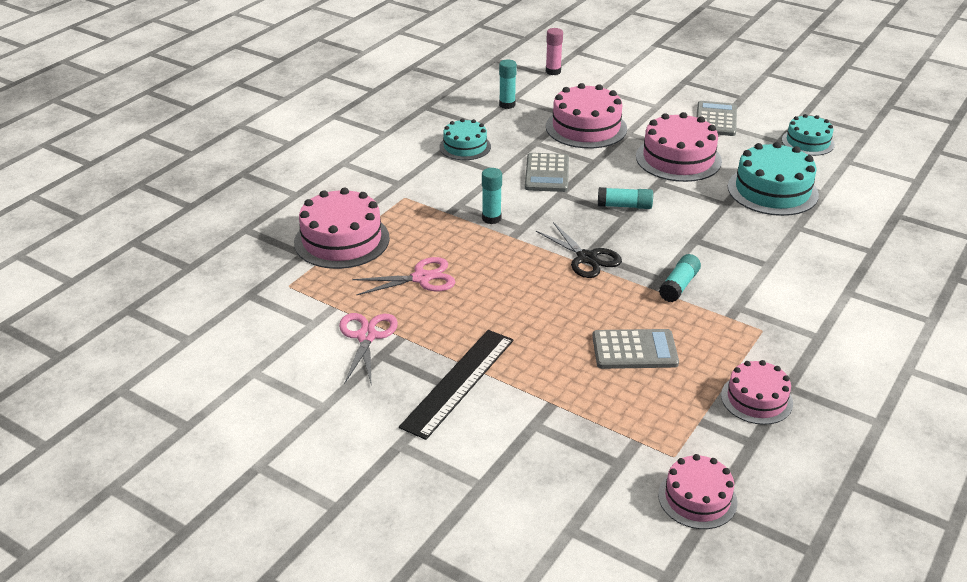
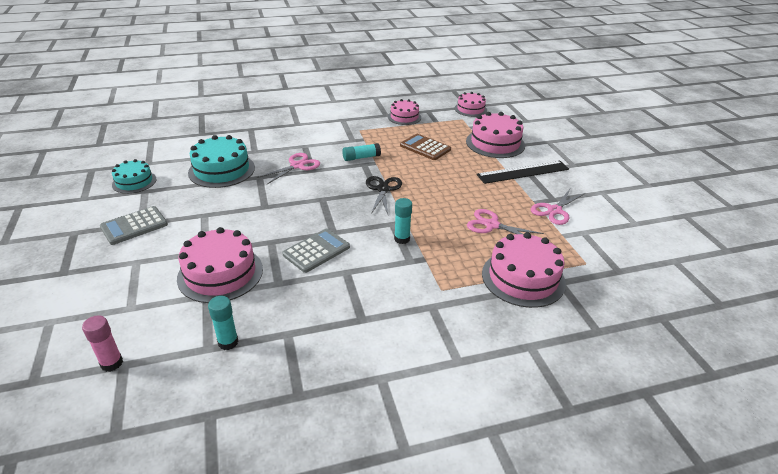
camera: 140 degrees left, 0 degrees up
(465, 147) = (335, 313): turquoise cake -> none
(624, 206) = (312, 204): turquoise glue stick -> none
(634, 350) = (425, 147): grey calculator -> brown calculator
(678, 159) = (221, 213): pink cake -> pink cake (495, 143)
(719, 235) = (297, 166): none -> pink scissors

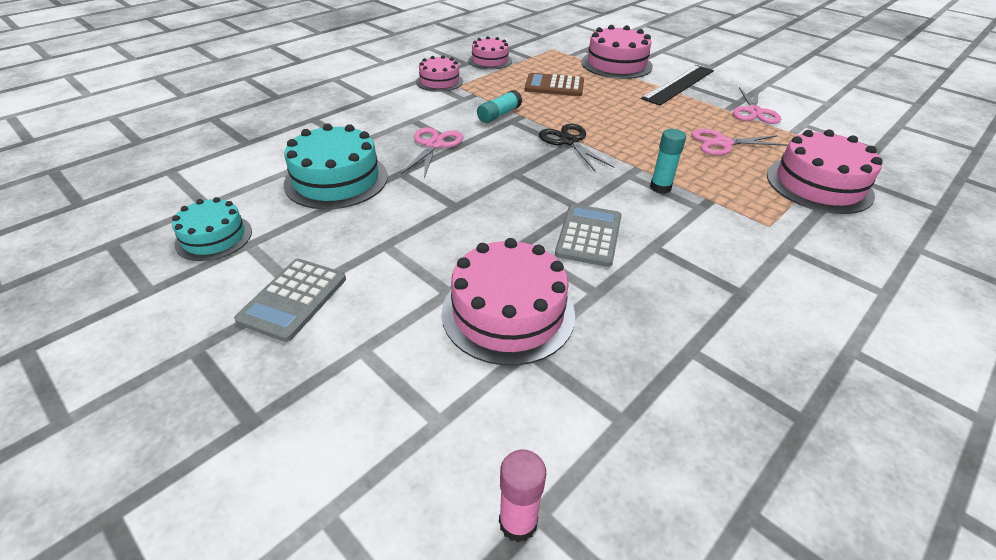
camera: 30 degrees left, 5 degrees up
(228, 342) = (637, 399): turquoise glue stick -> none
(470, 109) = (548, 37): pink cake -> pink cake (439, 81)

